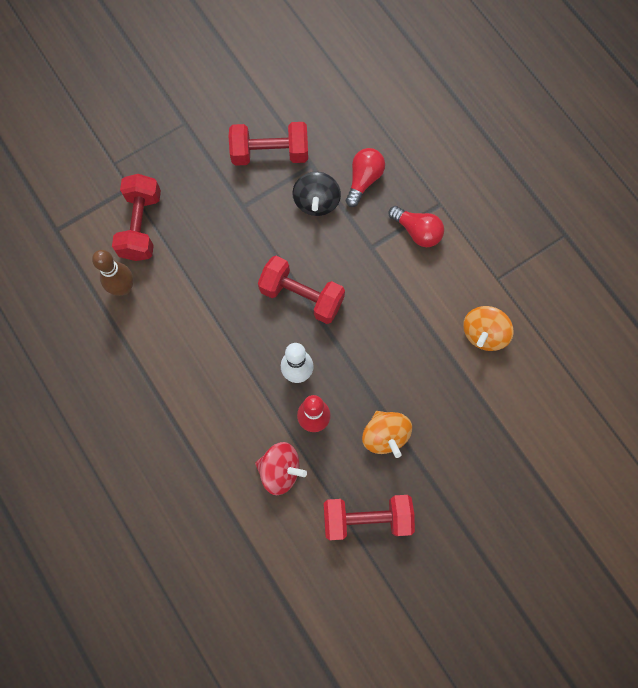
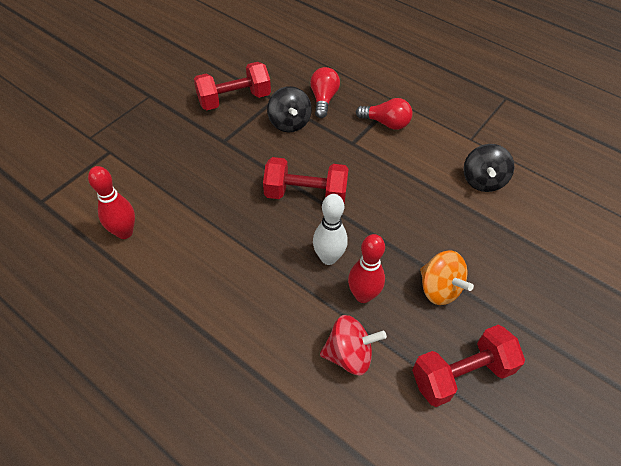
camera: 20 degrees left, 20 degrees down
(123, 288) = (125, 232): brown bowling pin -> red bowling pin
(141, 226) = (129, 177): red dumbbell -> none
(484, 333) = (482, 180): orange spinning top -> black spinning top

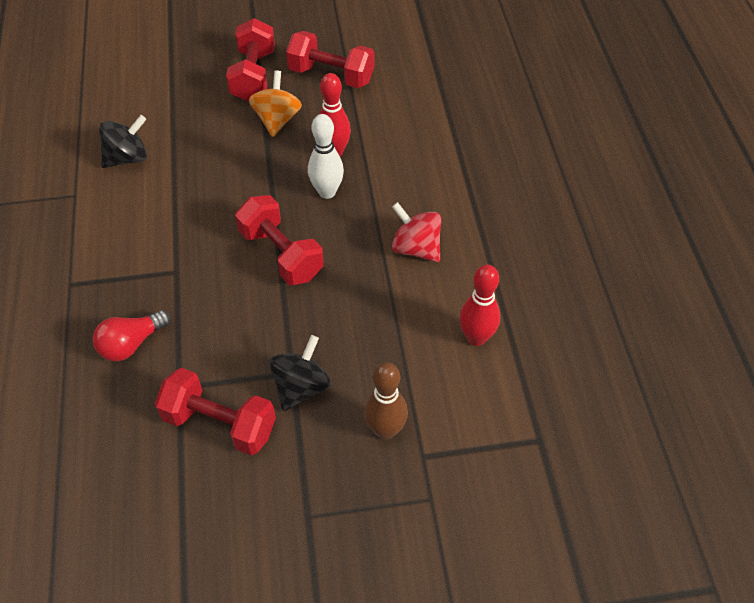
camera: 135 degrees left, 0 degrees up
(141, 149) = (385, 430): none -> brown bowling pin
(289, 123) = (202, 341): black spinning top -> black spinning top (301, 387)
(349, 354) = (387, 129): red spinning top -> red spinning top (416, 248)
(386, 123) = (116, 267): red light bulb -> none
(514, 315) = (253, 76): none -> red dumbbell

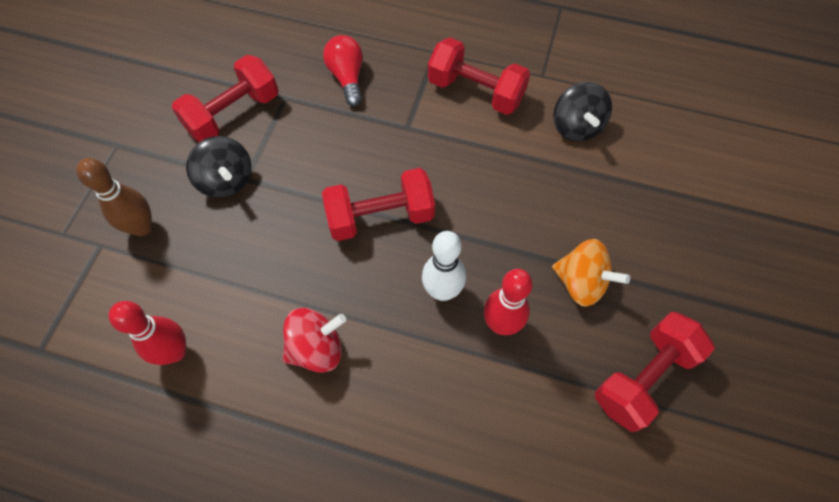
camera: 115 degrees right, 10 degrees up
(253, 76) = (672, 284): red dumbbell -> red dumbbell (475, 91)

